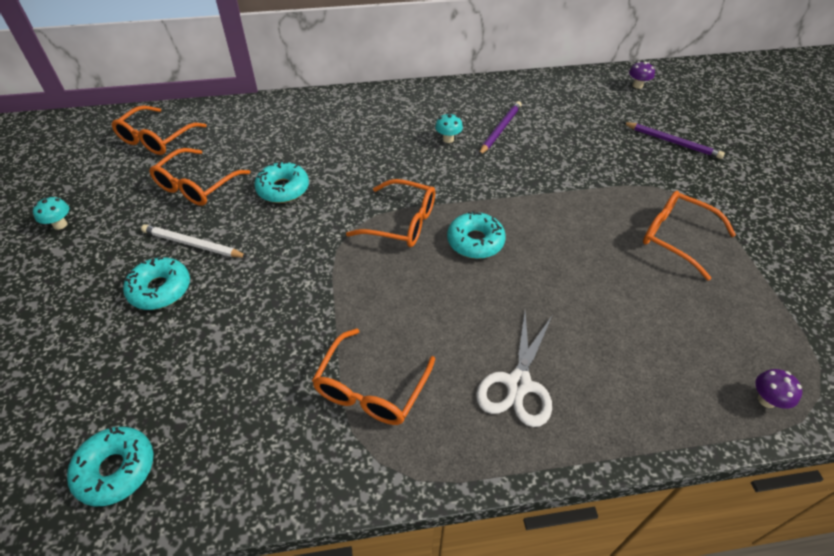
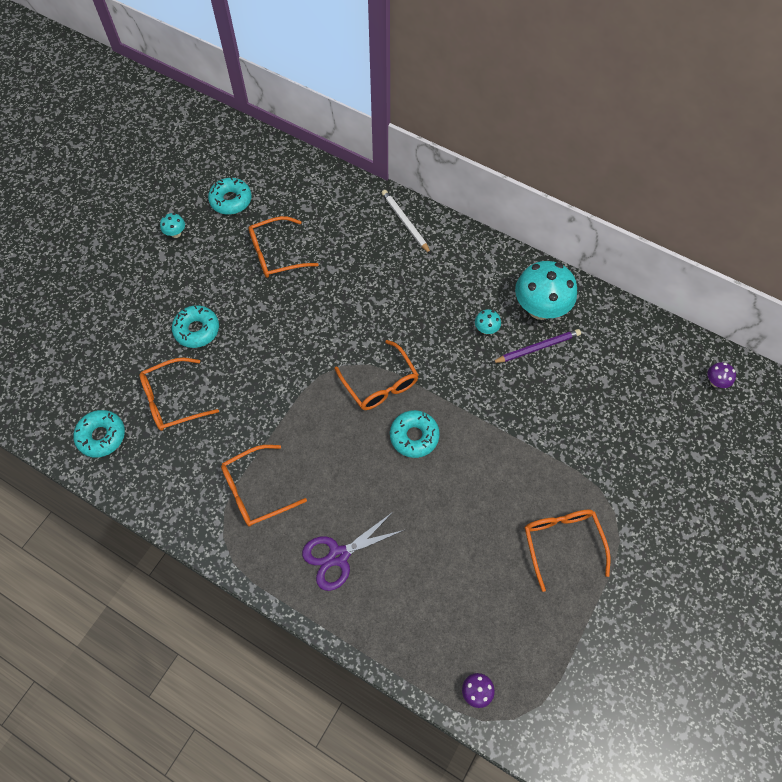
camera: 40 degrees right, 15 degrees up
(156, 138) = (282, 188): orange glasses -> orange glasses (172, 400)
(193, 244) = (239, 306): white pencil -> white pencil (405, 222)
(283, 189) = (328, 296): turquoise donut -> turquoise donut (231, 200)
(473, 107) = (540, 309): none -> turquoise mushroom
(518, 384) = (338, 556): white scissors -> purple scissors
(672, 142) = (670, 461): purple pencil -> none

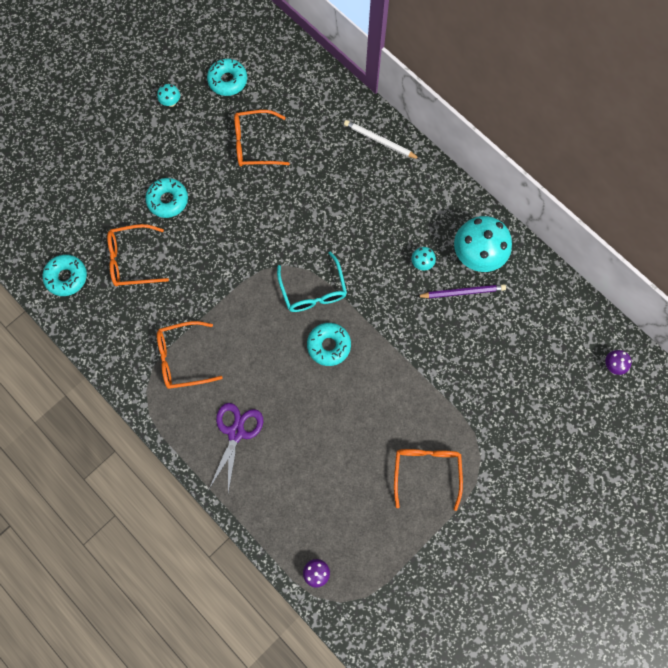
camera: 15 degrees right, 10 degrees up
(338, 556) = (236, 432): purple scissors -> purple scissors turned 120 degrees clockwise
(380, 383) = (313, 290): orange glasses -> turquoise glasses
(405, 222) = (380, 141): white pencil -> white pencil turned 45 degrees counterclockwise

